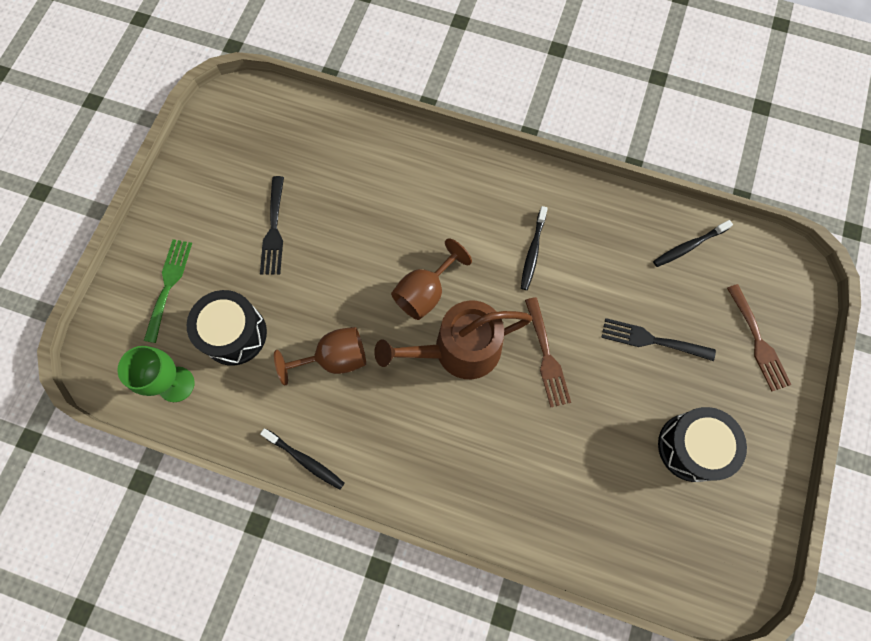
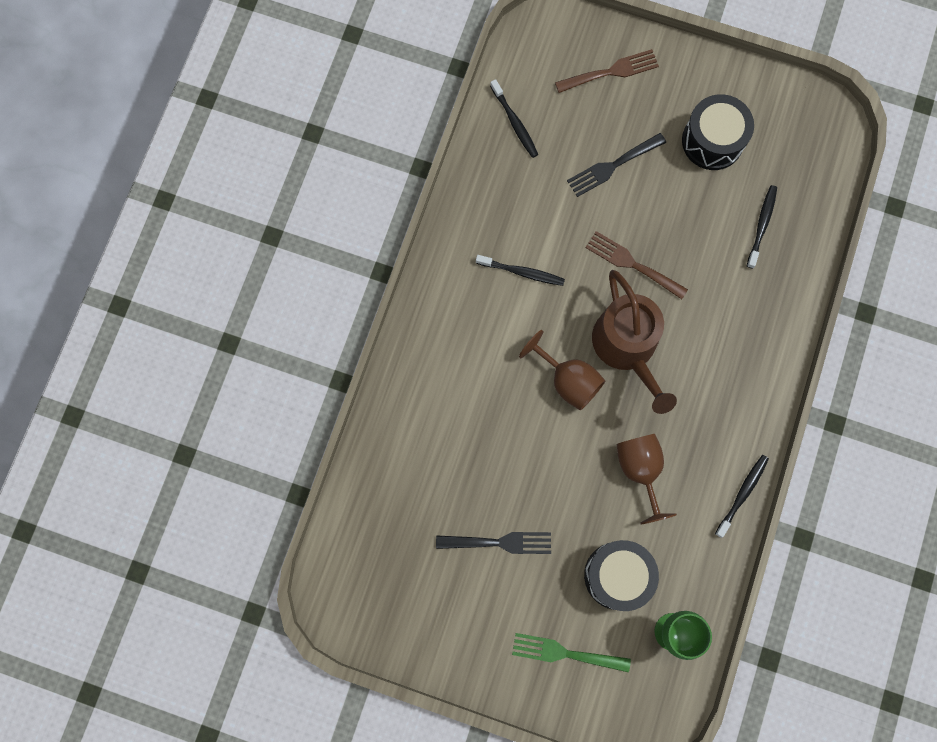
camera: 90 degrees left, 5 degrees up
(546, 356) = (632, 264): brown fork -> brown fork turned 135 degrees counterclockwise
(598, 498) = (762, 225): none -> black toothbrush
(651, 340) = (612, 166): black fork -> black fork turned 45 degrees clockwise

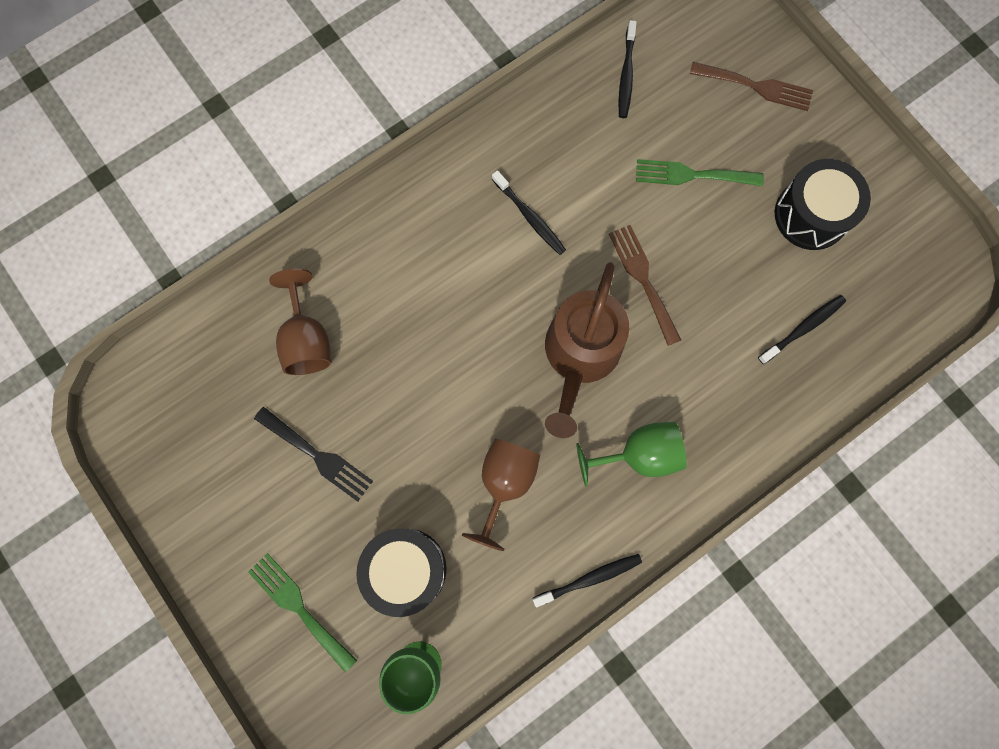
camera: 35 degrees right, 0 degrees up
(567, 380) = (498, 347): brown goblet -> brown goblet (306, 339)
(612, 166) = (692, 175): black fork -> green fork
(715, 388) = (638, 455): none -> green goblet

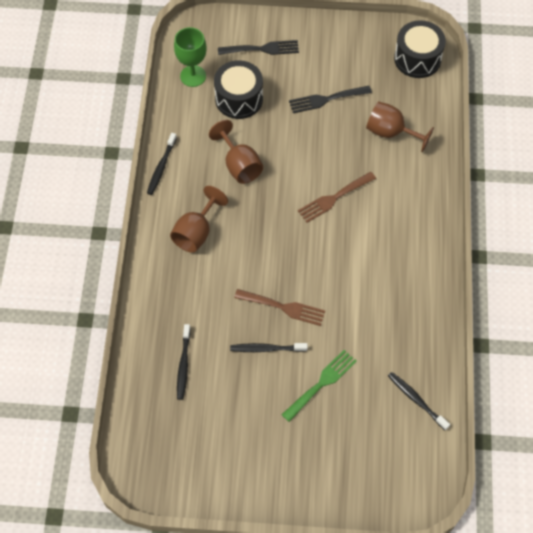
camera: 130 degrees right, 15 degrees down
(299, 607) = (262, 49): green fork -> black fork
(530, 217) = (369, 279): black toothbrush -> black toothbrush (266, 348)
(580, 355) = (271, 245): brown watering can -> none
(638, 455) = (196, 232): green goblet -> brown goblet
(756, 86) = (346, 469): brown fork -> brown fork (334, 198)
(811, 215) = (241, 427): black drum -> black drum (417, 59)

